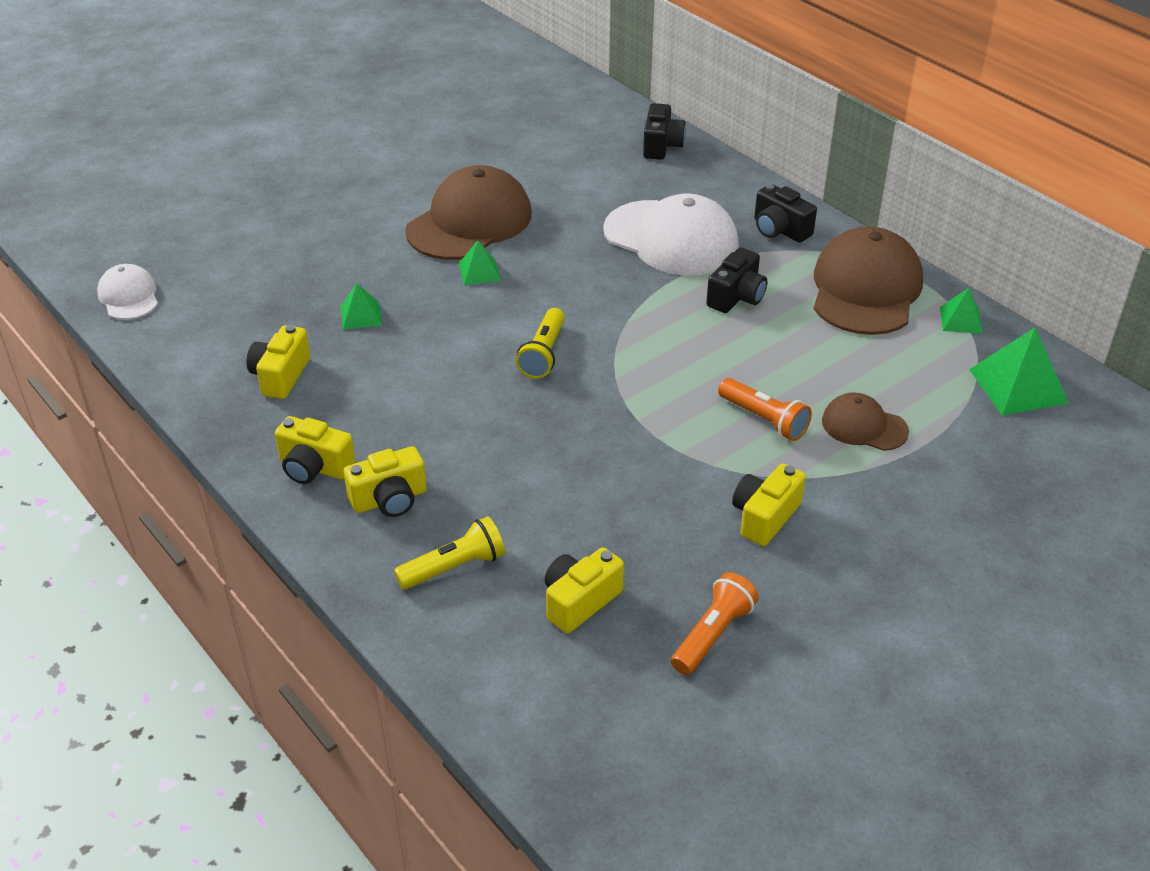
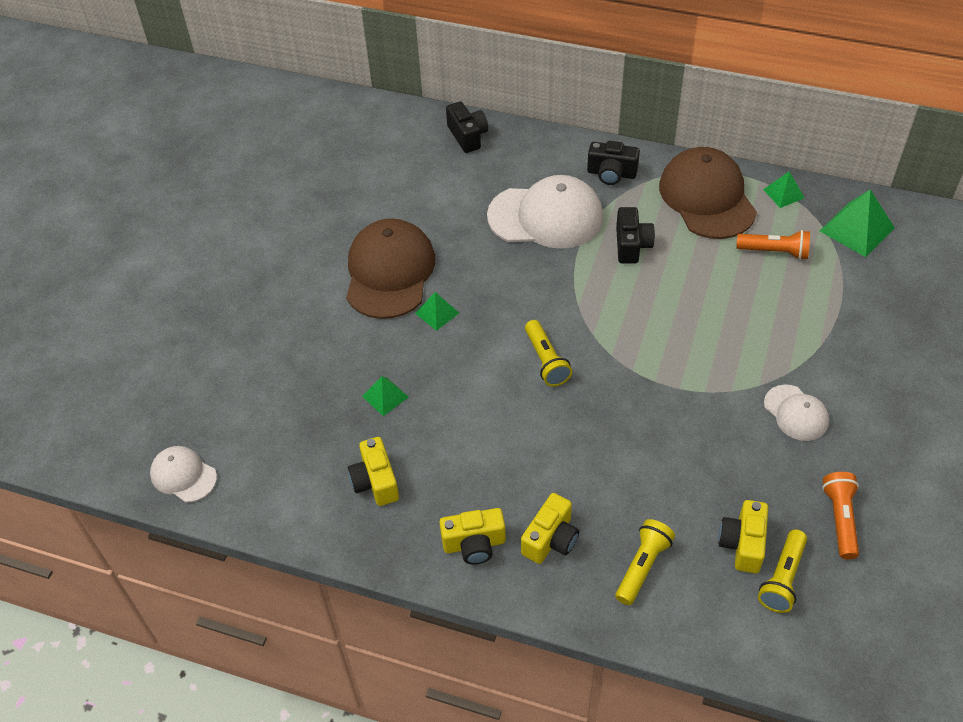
camera: 30 degrees left, 10 degrees up
(590, 653) = (782, 578): none -> yellow flashlight
(764, 420) = (733, 337): orange flashlight -> orange flashlight (774, 252)
(764, 517) = (796, 413): yellow camera -> white cap
(864, 426) = (795, 309): brown cap -> none

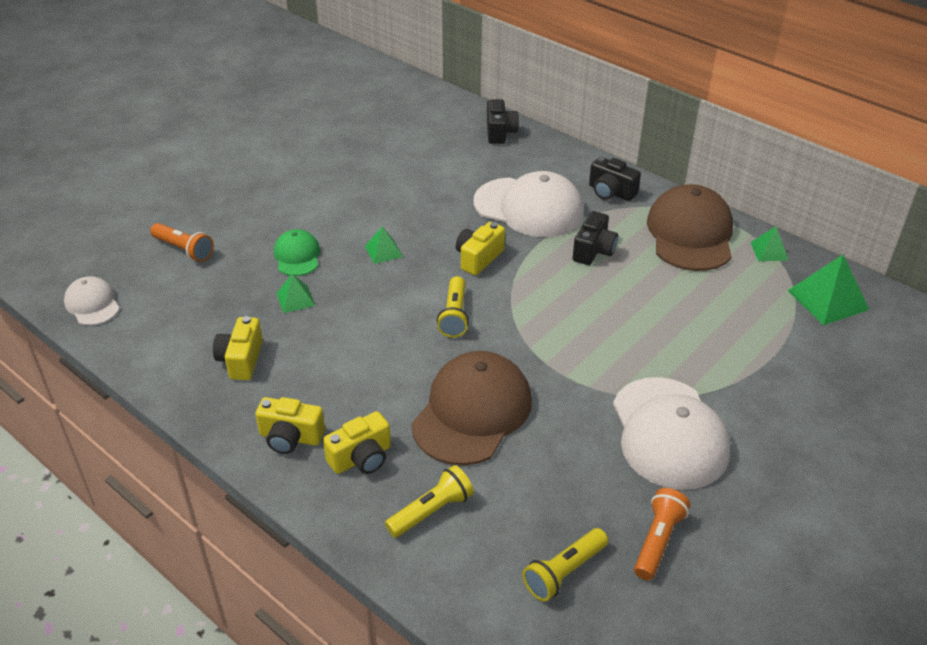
camera: 20 degrees right, 10 degrees down
(355, 347) = (297, 256): none -> green cap
(389, 272) = (364, 210): brown cap -> brown cap (472, 412)
(742, 544) = (542, 527): yellow camera -> yellow camera (478, 258)
(774, 252) = (730, 294): orange flashlight -> orange flashlight (184, 250)
(796, 413) = (669, 433): white cap -> white cap, size x1.91

